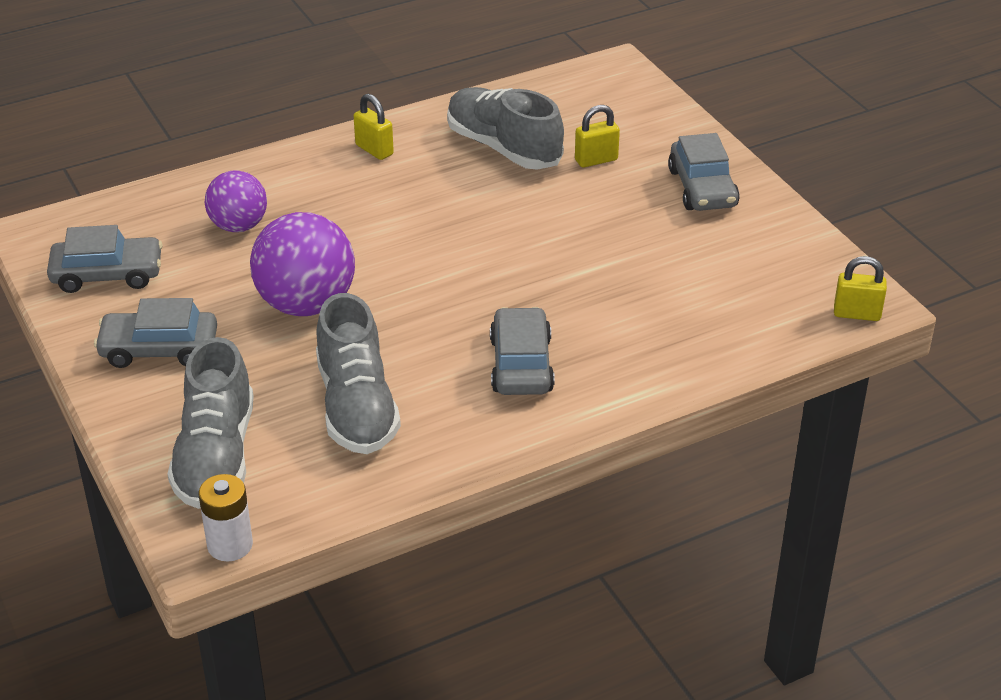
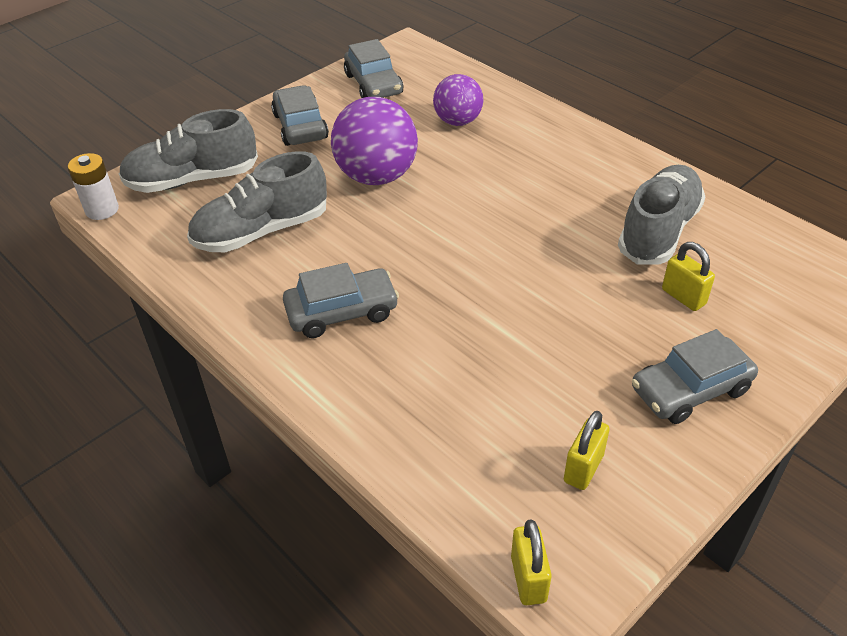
camera: 75 degrees right, 5 degrees up
(374, 150) = (601, 159): yellow padlock -> yellow padlock (583, 468)

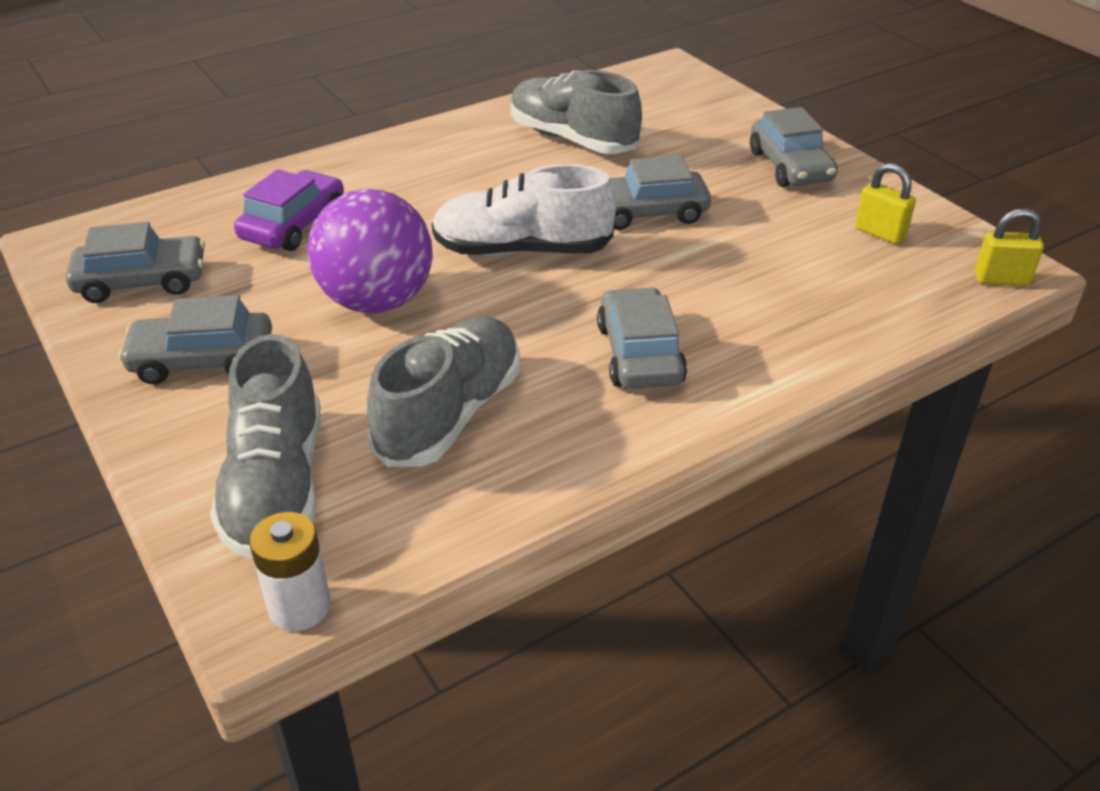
camera: 80 degrees left, 5 degrees down
(261, 231) = (450, 414): grey shoe -> grey shoe turned 135 degrees counterclockwise
(458, 121) = (293, 225): purple ball -> purple car
(463, 231) = (522, 250): none -> white shoe
(550, 294) = (647, 212): none -> grey car
(683, 297) = (672, 146): yellow padlock -> none

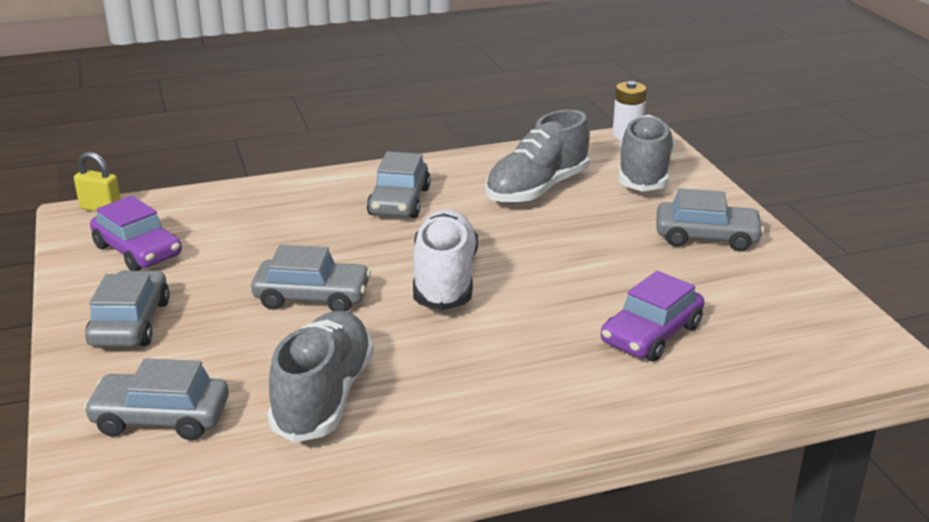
camera: 165 degrees left, 10 degrees down
(142, 281) = (779, 300): grey car -> grey car (161, 418)
(377, 301) = (576, 257): purple ball -> none
(522, 250) = (445, 280): white shoe -> white shoe turned 105 degrees counterclockwise
(572, 139) = (324, 396): grey shoe -> grey shoe turned 135 degrees counterclockwise
(880, 233) = (138, 251): yellow padlock -> purple car

